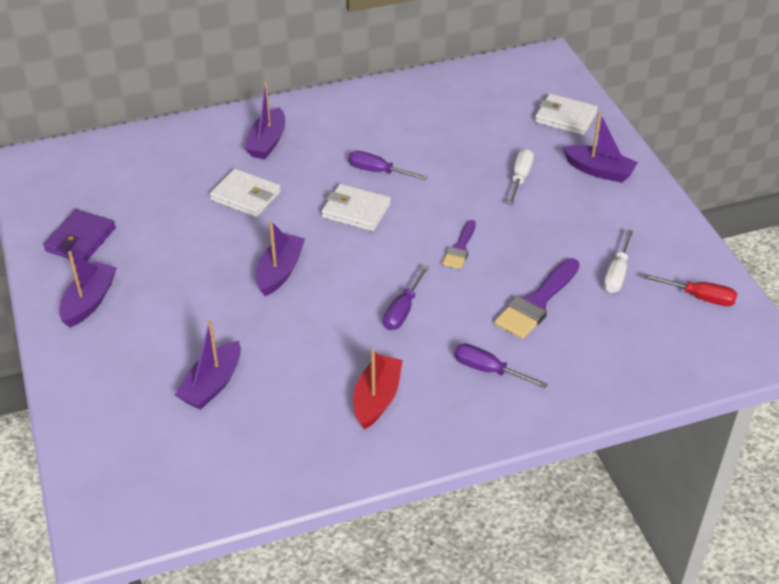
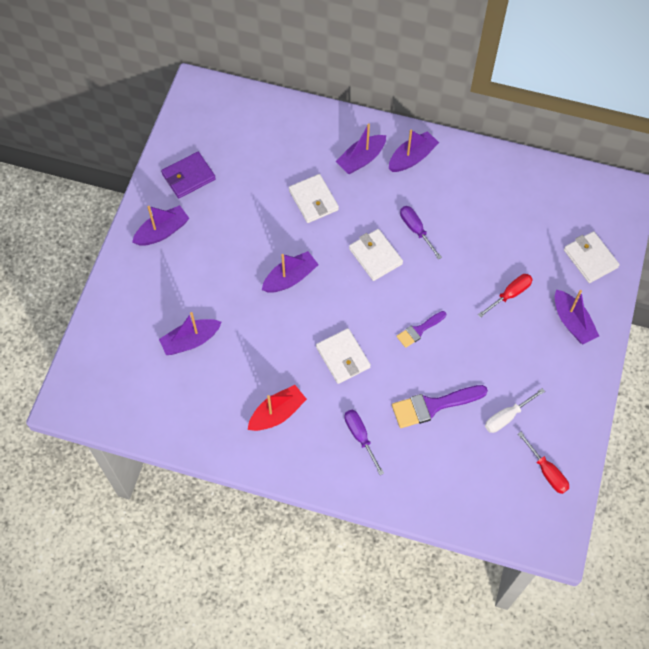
camera: 35 degrees right, 20 degrees up
(319, 119) = (412, 157): none -> purple boat
(402, 311) = (343, 357): purple screwdriver -> white wallet
(520, 177) = (510, 294): white screwdriver -> red screwdriver

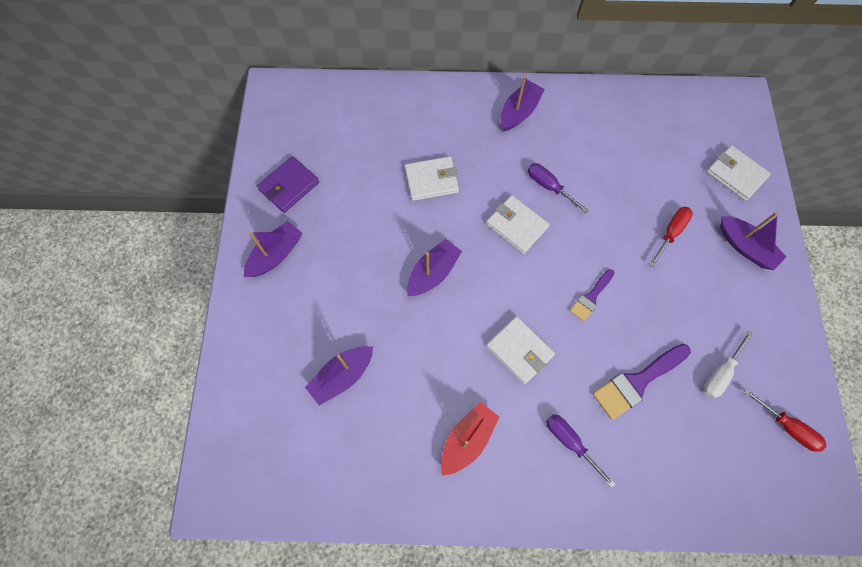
camera: 15 degrees left, 5 degrees up
(313, 200) = (431, 180): white wallet -> white wallet turned 60 degrees counterclockwise
(361, 159) = (467, 125): purple boat -> none

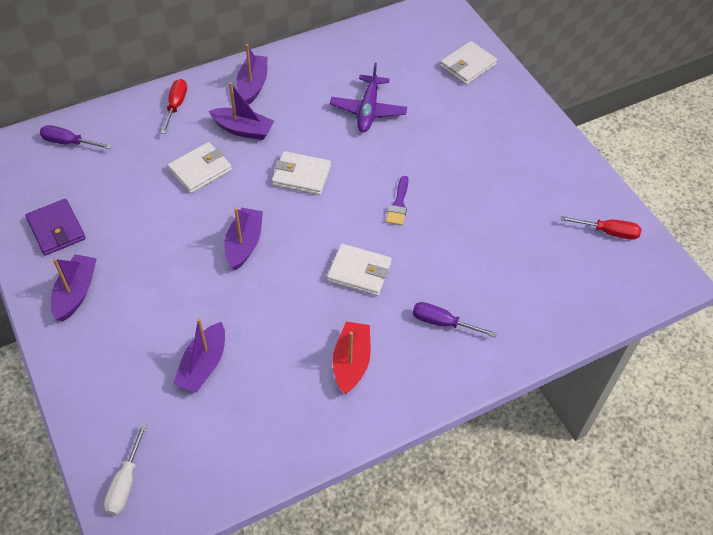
camera: 30 degrees left, 15 degrees down
(289, 186) = (56, 229): purple wallet -> purple wallet turned 45 degrees counterclockwise
(548, 186) = (313, 134): purple screwdriver -> purple screwdriver (68, 142)
(612, 183) = (368, 110): none -> purple plane
(637, 382) = (473, 252): purple brush -> none
(671, 232) = (439, 129): red screwdriver -> red screwdriver (176, 105)
(720, 373) = (536, 216): white screwdriver -> white screwdriver (125, 483)
(735, 175) = (467, 65): white wallet -> white wallet turned 60 degrees counterclockwise
(745, 247) = (505, 116): purple boat -> purple boat (243, 130)

